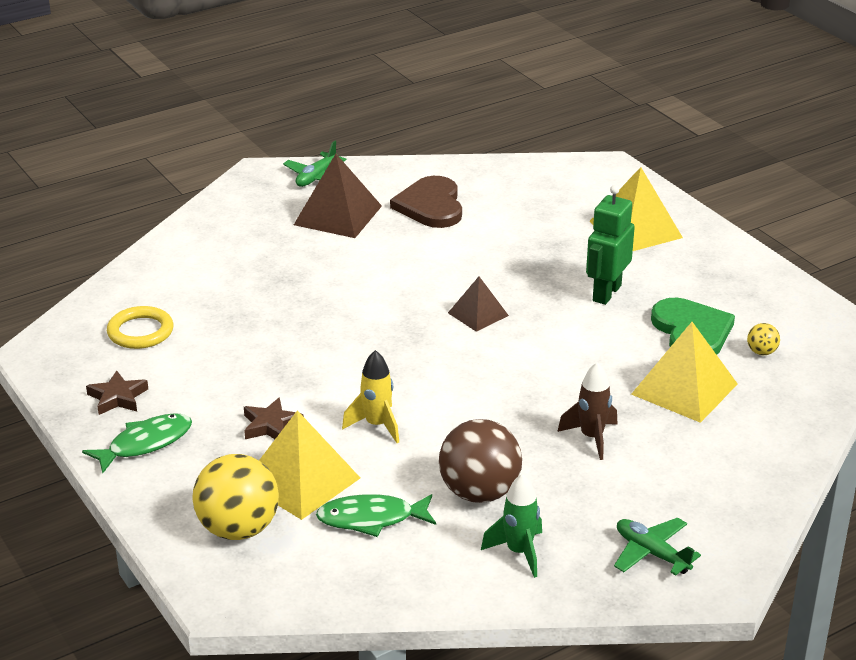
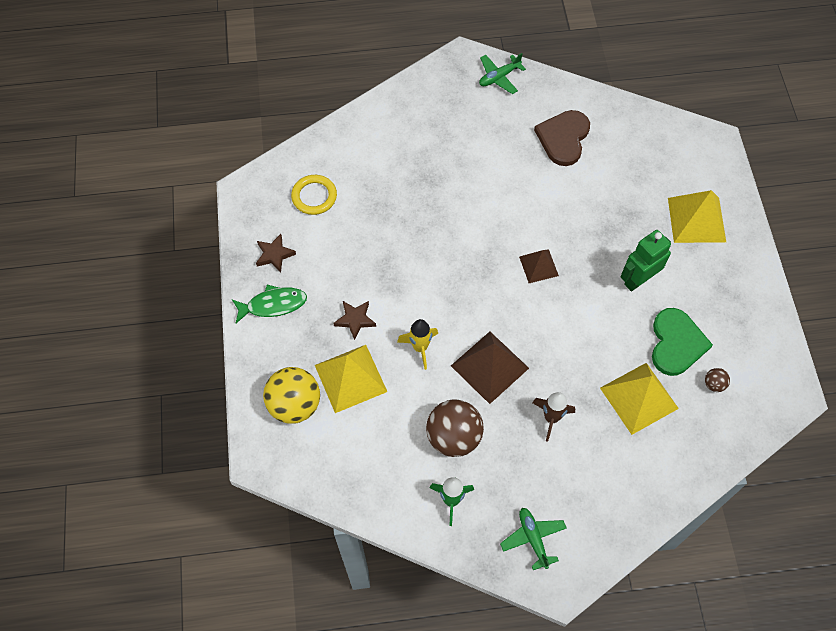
camera: 25 degrees right, 30 degrees up
(338, 215) = (494, 125): brown pyramid -> brown pyramid (489, 367)
(371, 519) = (376, 431): green fish -> none
(761, 352) = (714, 384): yellow ball -> brown ball

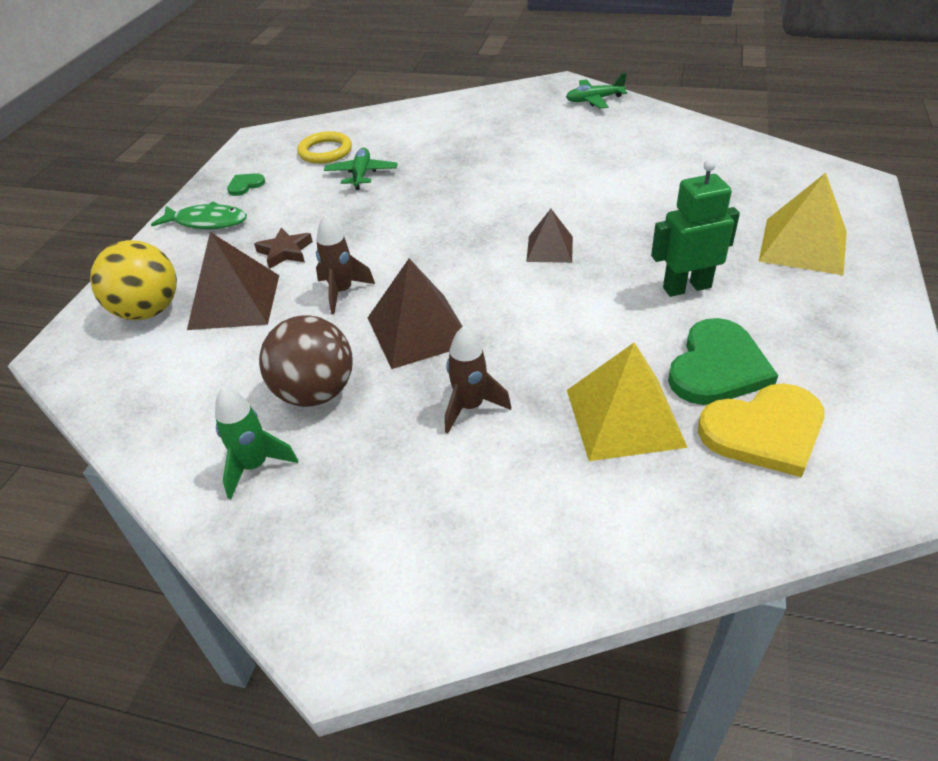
camera: 25 degrees right, 20 degrees down
(274, 255) = (245, 185): brown star -> green heart
(350, 378) = (234, 301): yellow pyramid -> brown pyramid
(420, 347) = (342, 292): yellow rocket -> brown rocket
(533, 538) = (341, 557): green plane -> green plane (361, 174)
(563, 138) = (646, 151): brown heart -> none
(714, 384) = (764, 431): brown ball -> yellow heart

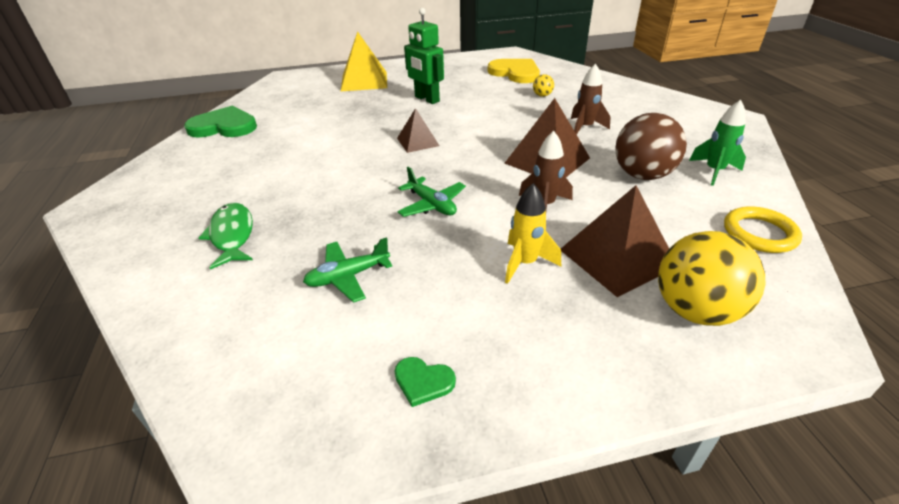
camera: 120 degrees left, 5 degrees down
(207, 222) = (529, 367): green fish -> green fish (232, 235)
(285, 252) = (525, 263): brown star -> yellow rocket
(325, 151) = (296, 340): yellow ring -> yellow ring (759, 233)
(594, 100) = (142, 179): green plane -> green plane (432, 205)
(624, 417) = (542, 95): yellow pyramid -> yellow ball
(717, 367) = (485, 85): green heart -> green heart (224, 126)

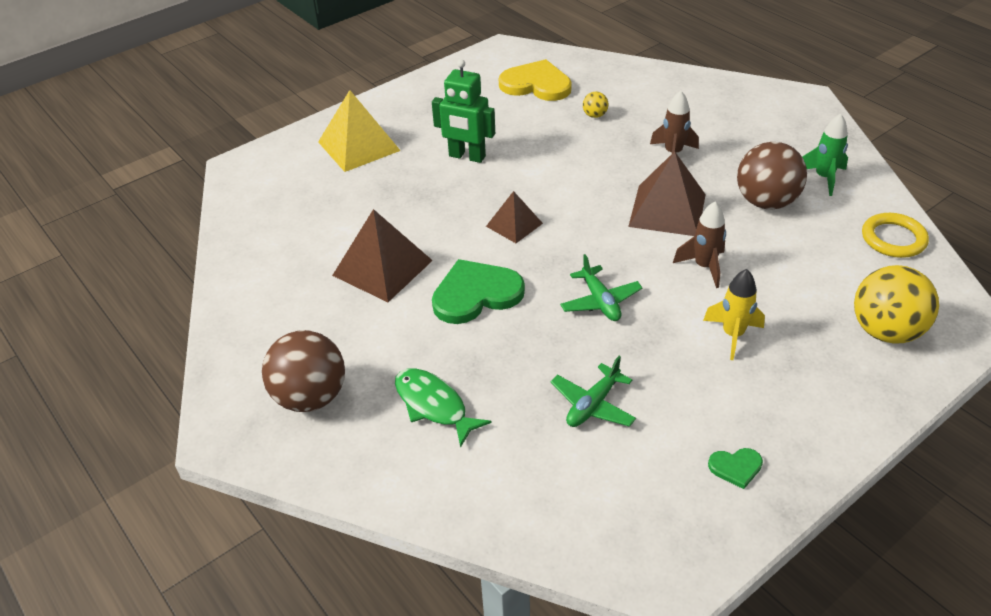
camera: 25 degrees left, 5 degrees up
(164, 203) = (310, 397): none -> brown ball
(224, 126) = (252, 272): green heart -> green heart (476, 294)
(432, 205) = (600, 301): green plane -> green plane turned 45 degrees clockwise
(617, 257) = (801, 302): brown pyramid -> brown pyramid (382, 268)

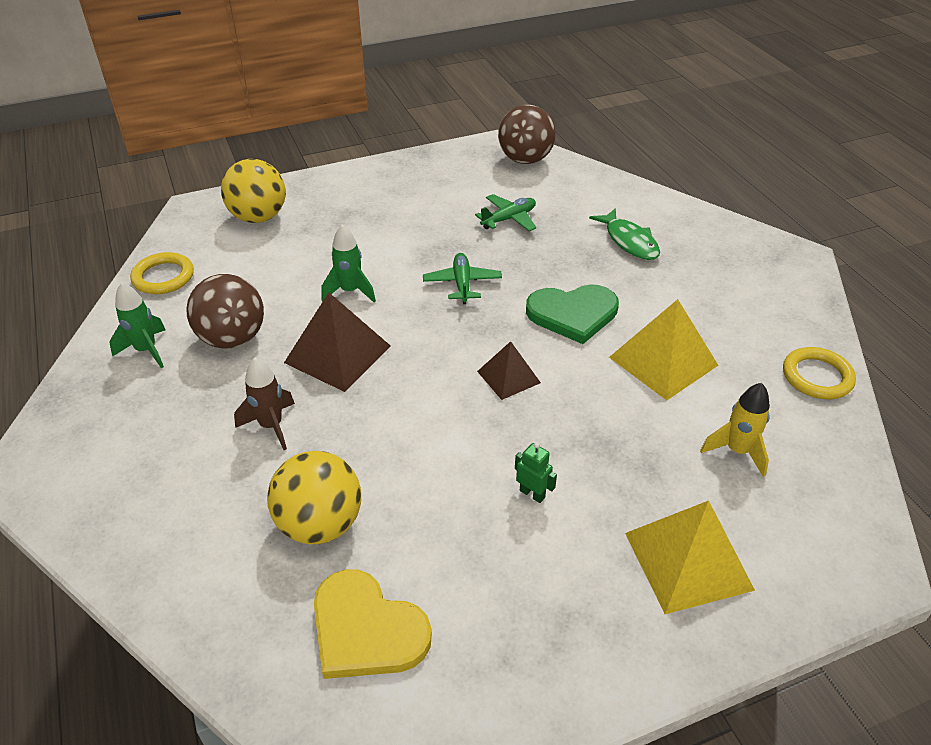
camera: 165 degrees left, 0 degrees up
(242, 285) = (817, 377): none -> yellow ring
(310, 397) = (730, 266): brown ball -> brown ball (525, 160)
(382, 268) = (663, 361): brown pyramid -> yellow pyramid
(467, 156) = (532, 494): green robot -> green robot, size x0.51
(595, 115) = (320, 524): yellow ball -> yellow ball, size x2.28
(704, 267) = (350, 291): brown rocket -> green rocket
(732, 335) = (373, 238): yellow rocket -> yellow rocket (737, 451)
(736, 467) = (435, 173): green heart -> none

